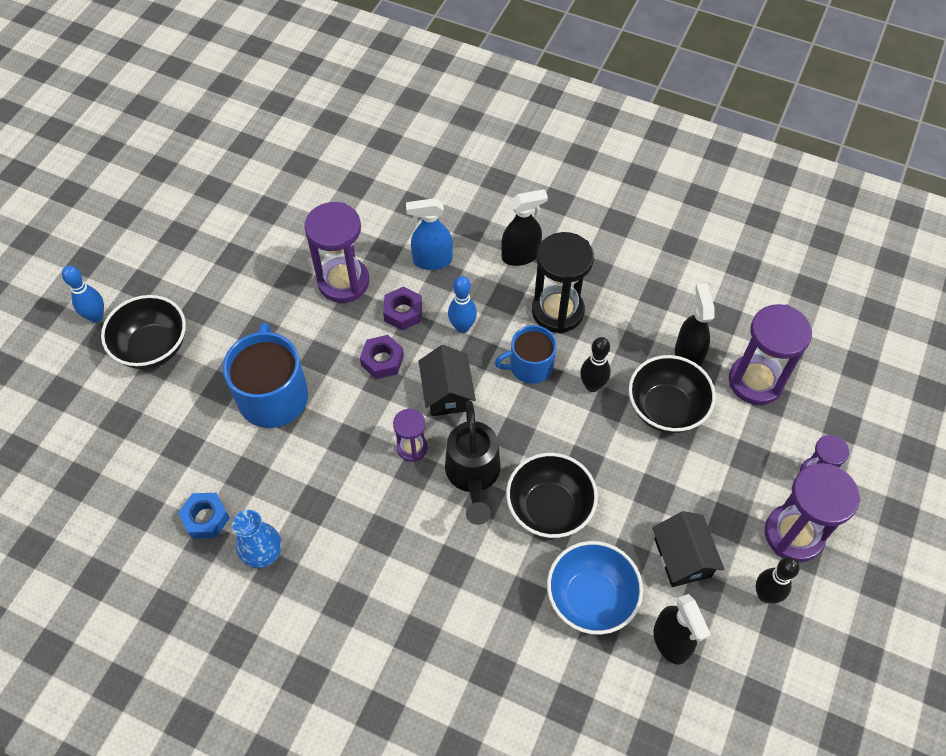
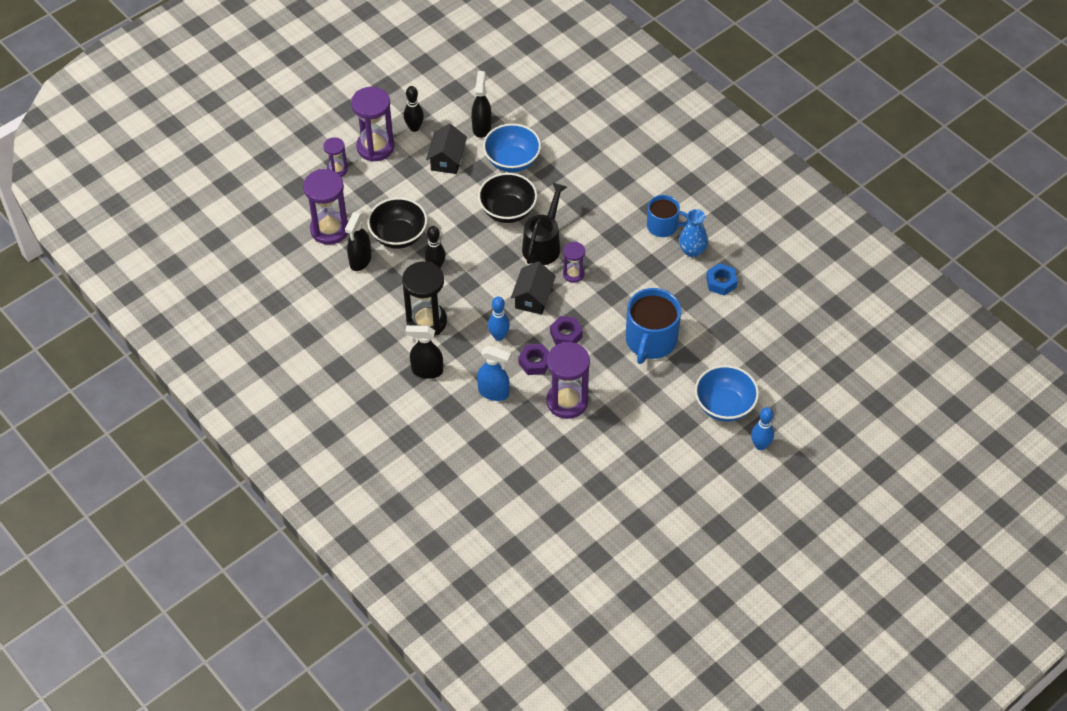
camera: 155 degrees left, 5 degrees down
(153, 347) = (724, 406): black bowl -> blue bowl
(530, 366) = (468, 294): blue mug -> blue mug (663, 226)

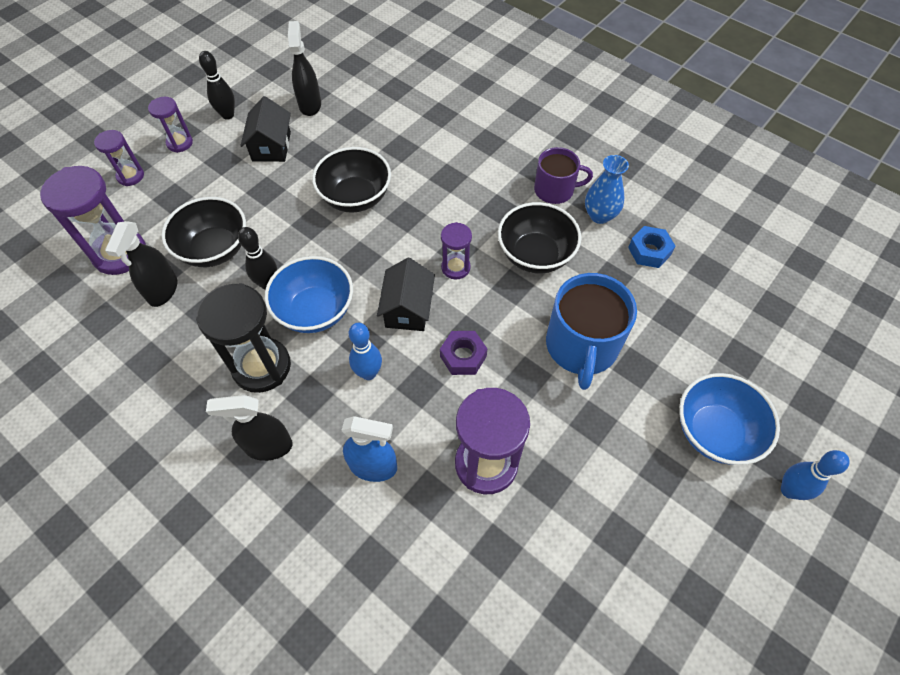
camera: 10 degrees left, 5 degrees up
(375, 147) = (180, 143): purple hourglass -> purple hourglass, size x0.54
(512, 161) = (352, 137): blue bowl -> blue bowl (315, 311)
(535, 362) = (427, 406): purple nut -> none
(543, 244) = (409, 234): black watering can -> none
(634, 273) = (535, 255): none -> black bowl
(663, 226) = (555, 190): blue mug -> purple mug

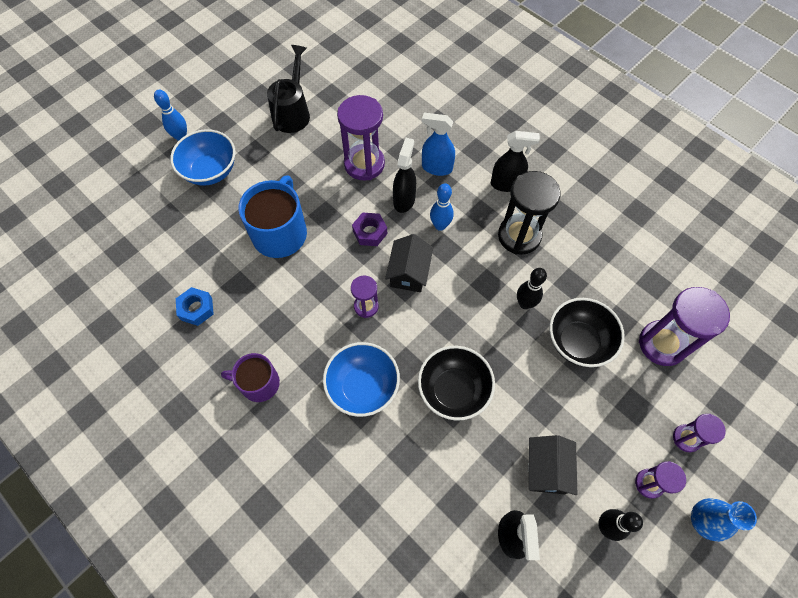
camera: 175 degrees left, 5 degrees up
(163, 290) = (612, 304): black spray bottle -> black spray bottle (404, 200)
(315, 311) = (483, 276): blue bowl -> blue bowl (363, 387)
(535, 255) = (296, 313): black bowl -> none
(599, 215) = (226, 350): blue vase -> blue vase (702, 521)
(626, 560) = (293, 112): none -> black watering can

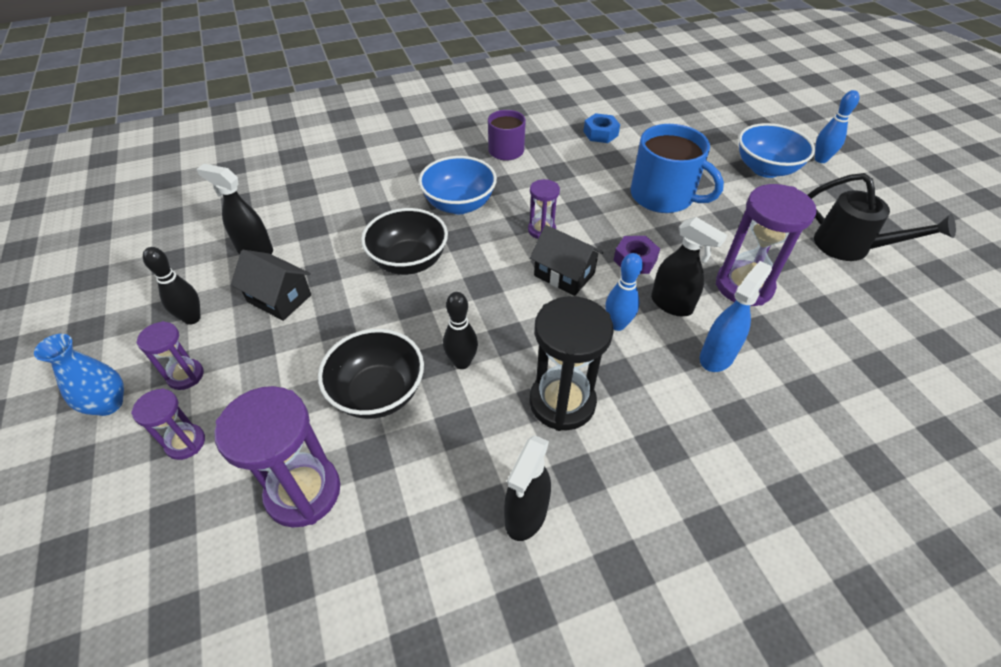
camera: 115 degrees right, 15 degrees down
(506, 184) = (660, 428): black spray bottle -> black spray bottle (526, 515)

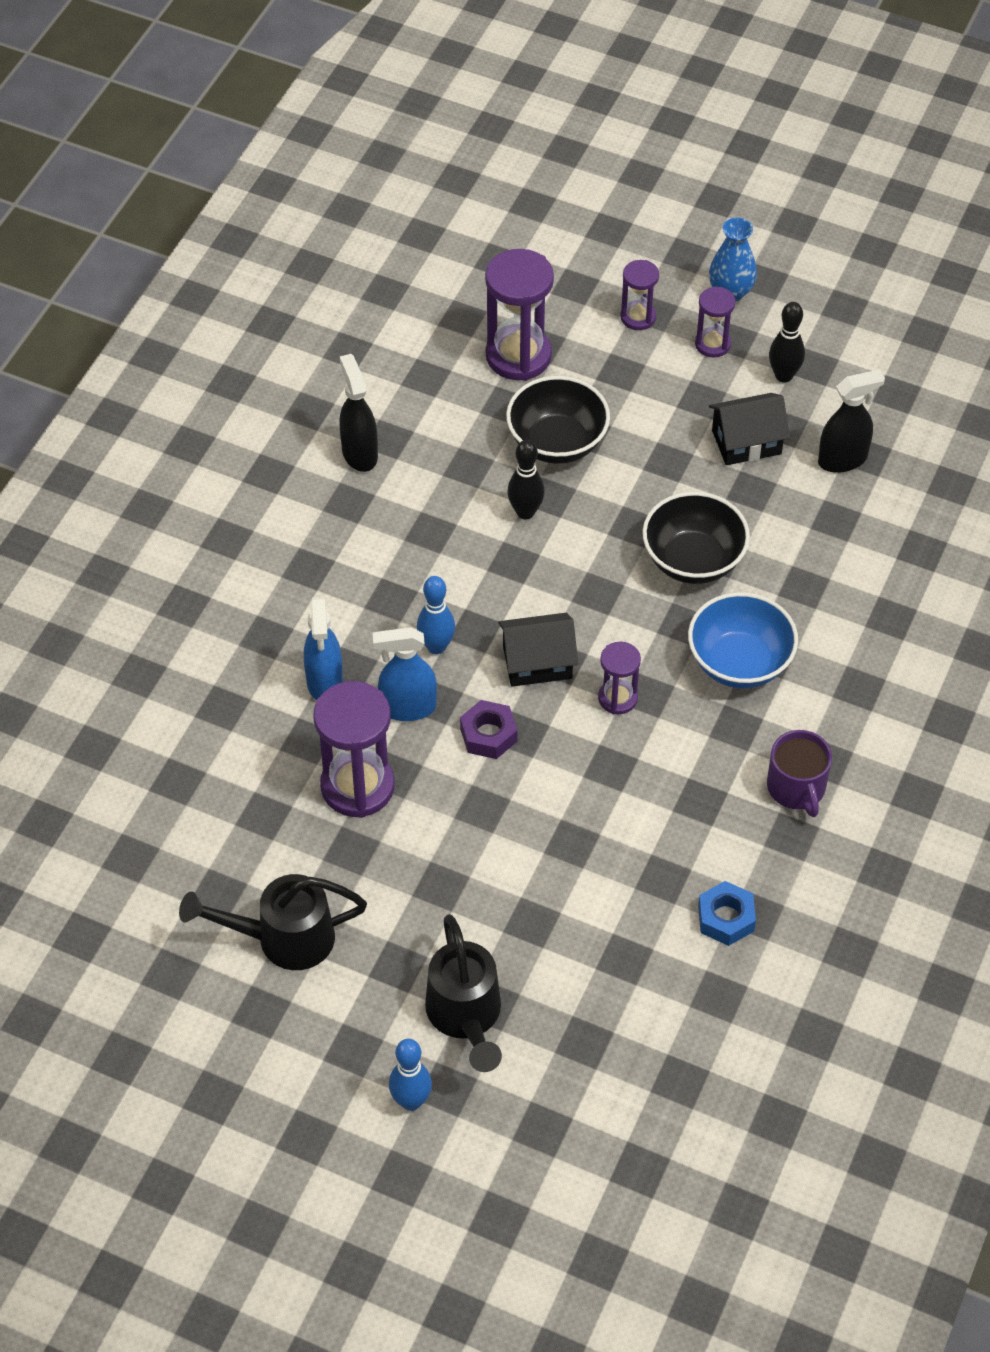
camera: 135 degrees right, 5 degrees up
(562, 402) = (413, 543): black hourglass -> none
(663, 196) = (543, 858): blue mug -> none
(672, 304) = (407, 708): black spray bottle -> blue spray bottle
(765, 169) = (466, 1016): blue bowl -> black watering can

